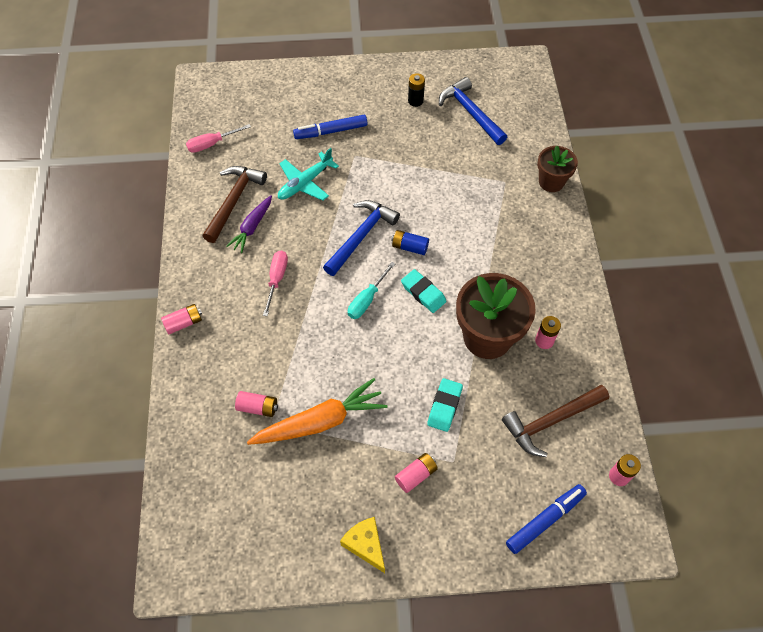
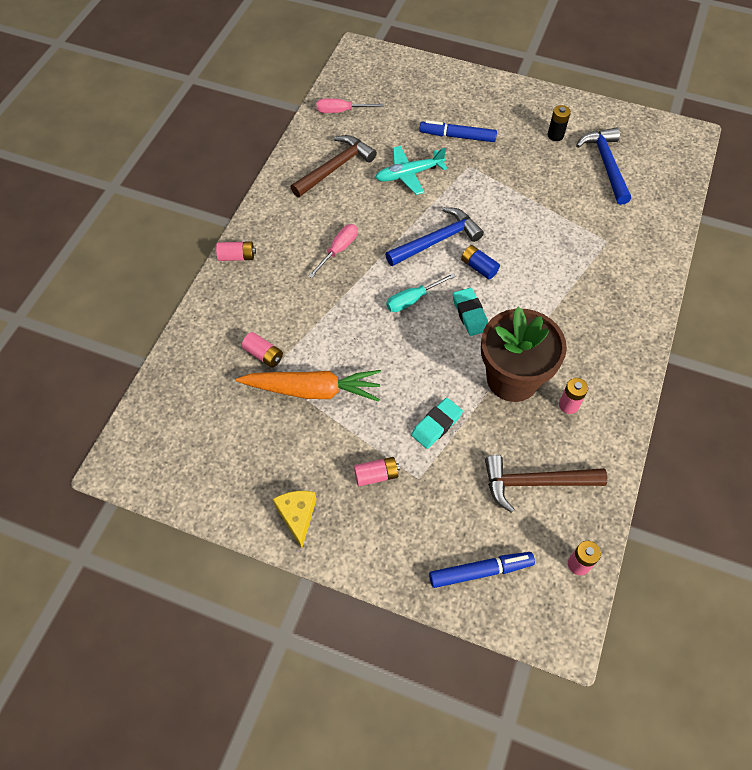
camera: 25 degrees right, 0 degrees up
(252, 227) = (340, 196): purple carrot -> none
(551, 182) = (656, 258): brown flower pot -> none

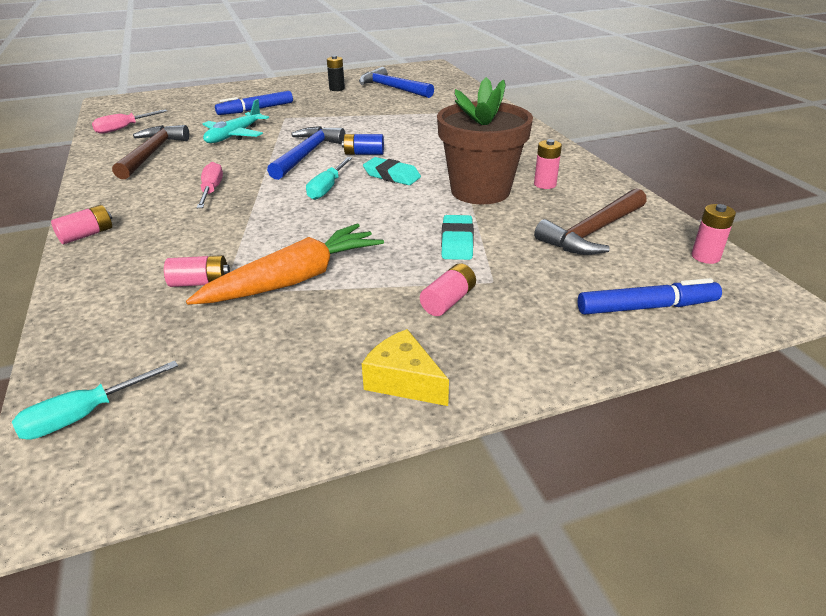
camera: 40 degrees left, 25 degrees down
(152, 425) = (85, 415): none -> turquoise screwdriver
(480, 571) = (646, 307): blue marker -> blue marker turned 45 degrees clockwise

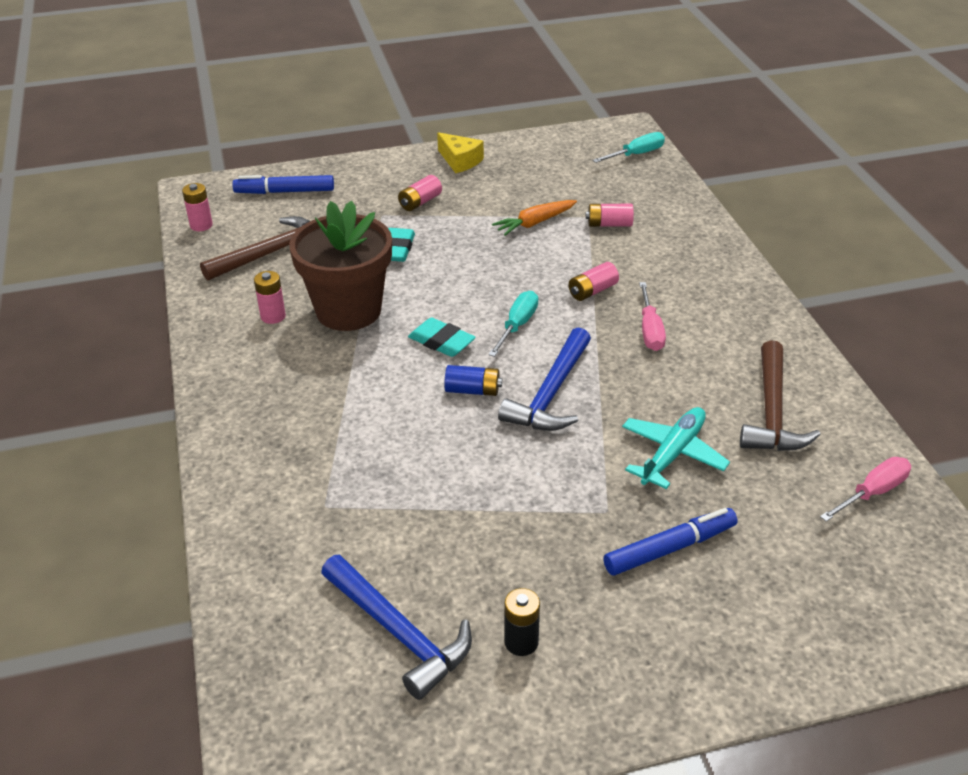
camera: 175 degrees left, 5 degrees up
(87, 235) = (742, 276): pink battery -> pink battery (592, 291)
(295, 279) = (534, 223): orange carrot -> orange carrot, size x0.60

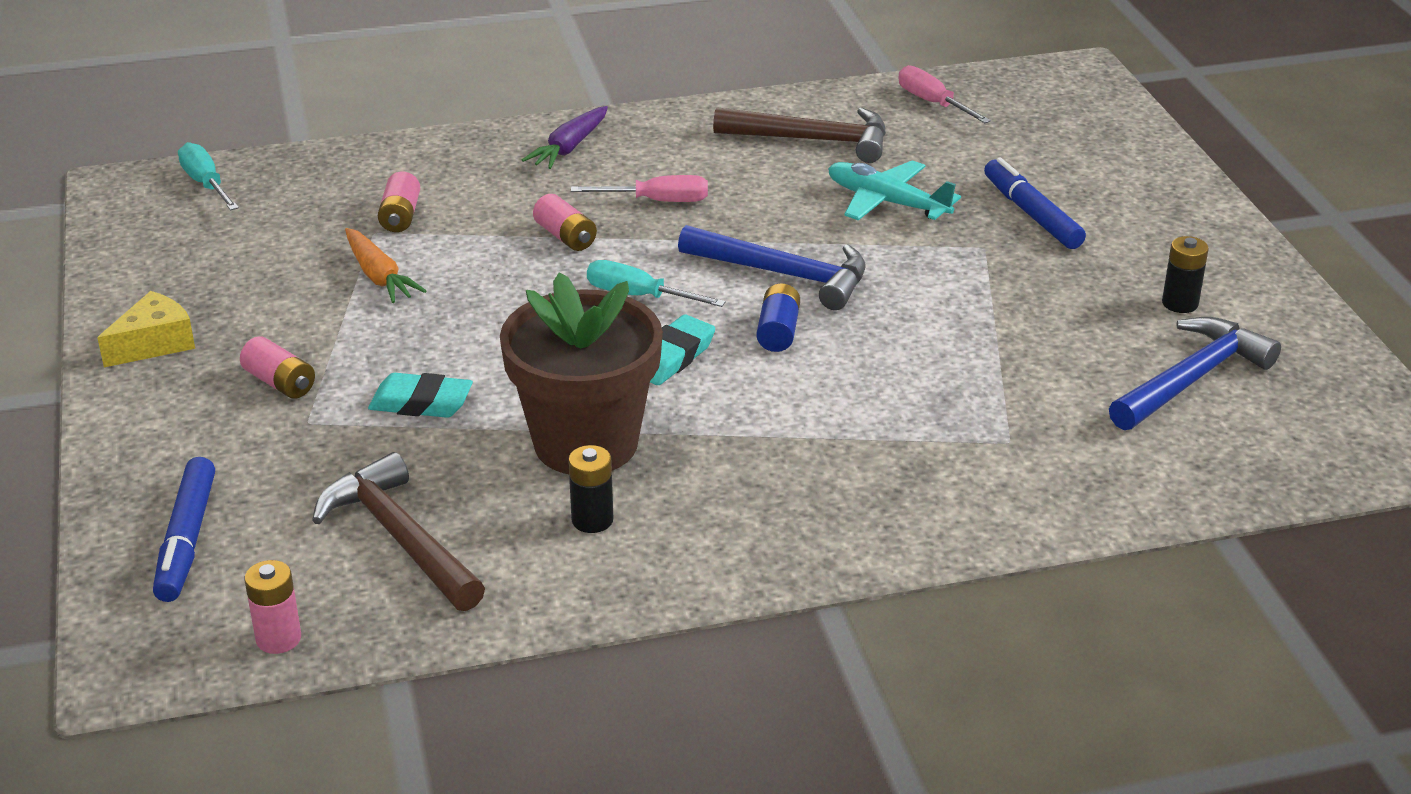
camera: 90 degrees left, 5 degrees down
(273, 316) = (592, 520): pink battery -> black battery
(722, 286) = (569, 147): none -> purple carrot

